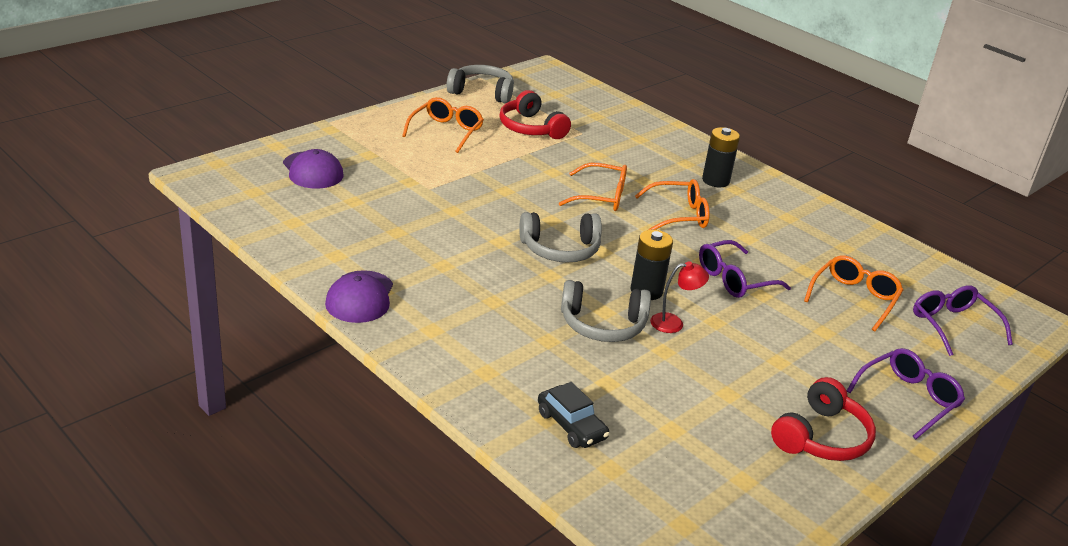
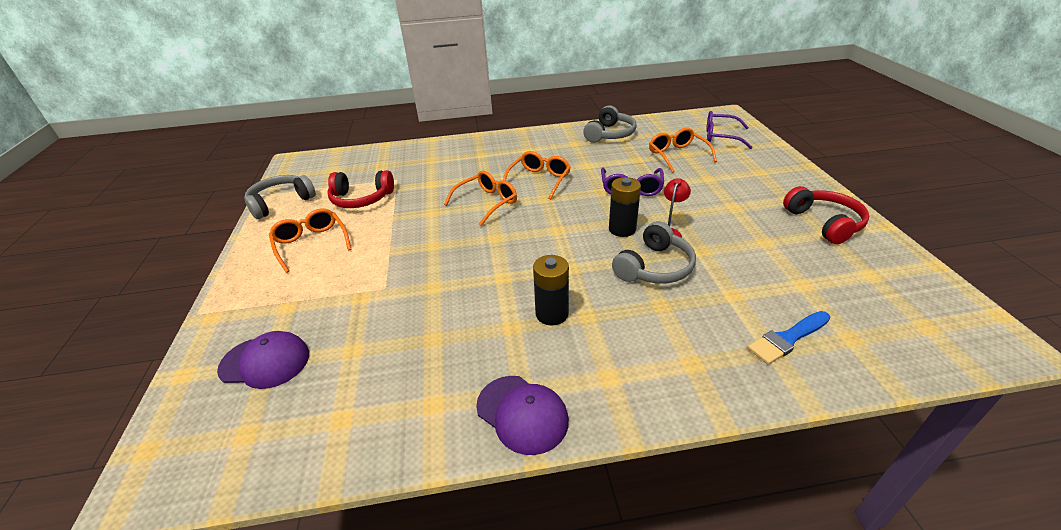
camera: 50 degrees left, 5 degrees up
(560, 249) = (539, 249): grey headphones -> grey headphones (610, 134)
(571, 425) = (787, 339): black car -> blue brush
(715, 180) = (512, 151): black battery -> black battery (552, 314)
(908, 398) = (789, 177): purple glasses -> none

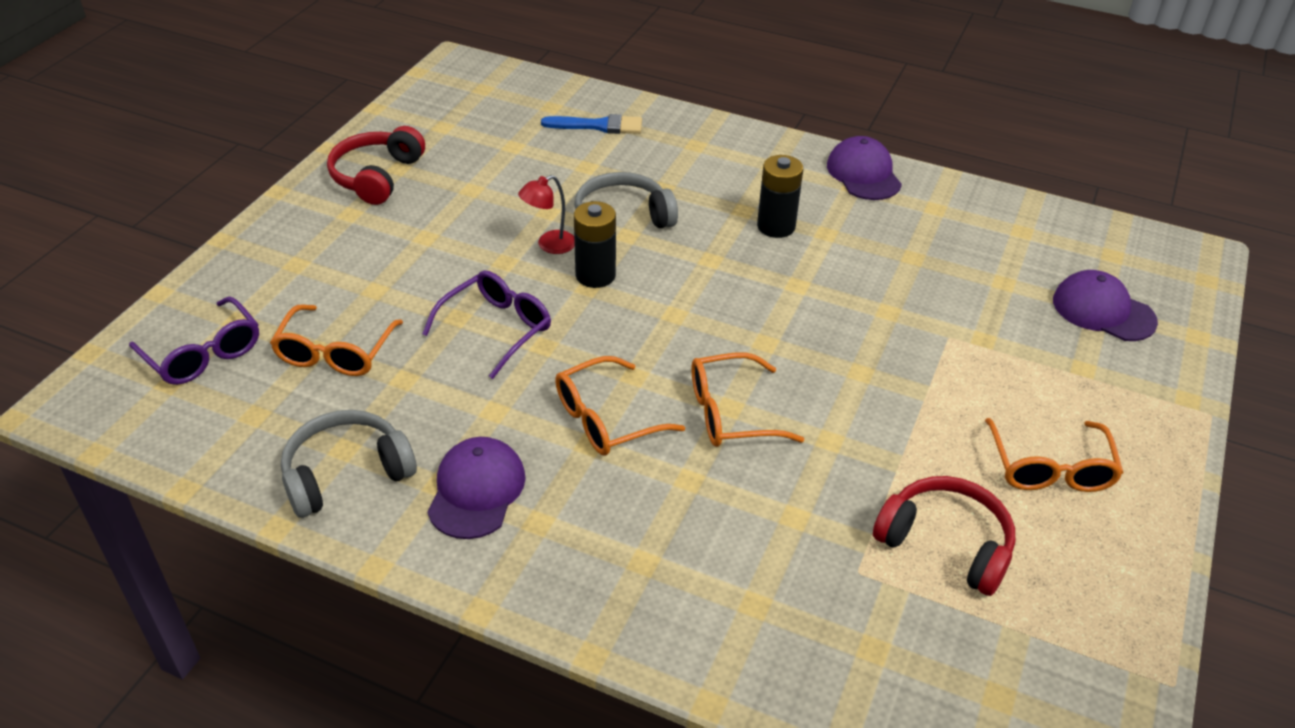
camera: 150 degrees left, 5 degrees up
(281, 203) = (1117, 623): grey headphones -> none
(560, 147) = (476, 490): none -> purple cap

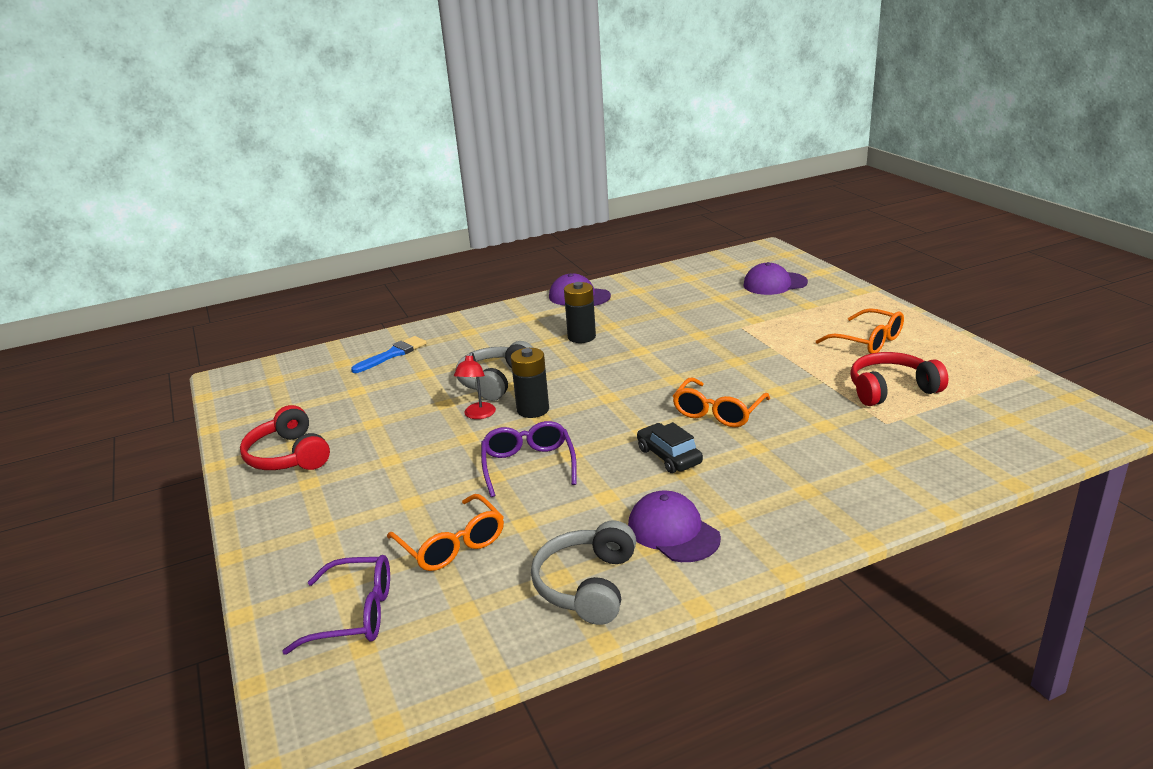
camera: 45 degrees left, 15 degrees down
(605, 419) = (669, 456): orange glasses -> black car

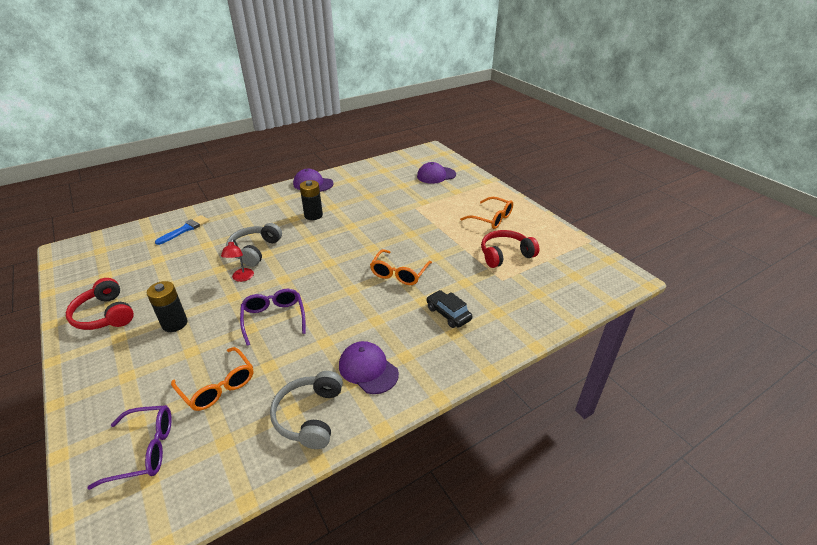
camera: 10 degrees left, 10 degrees up
(533, 410) = (279, 273): black battery -> black battery (175, 323)
(669, 456) = (367, 309): black car -> black car (448, 314)

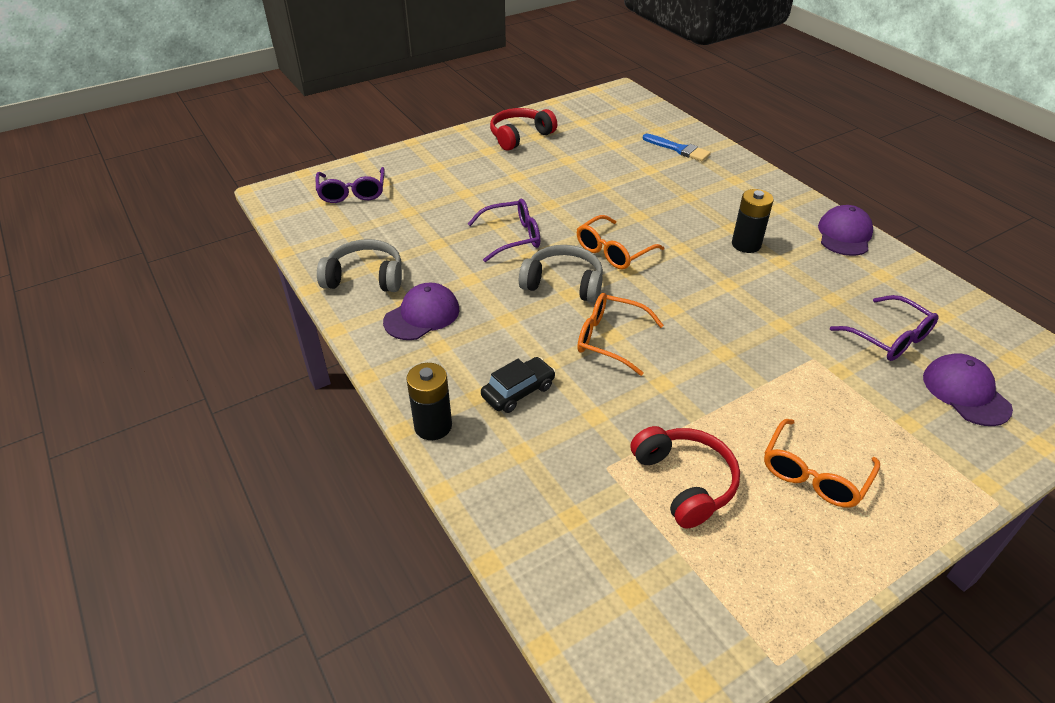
camera: 90 degrees right, 5 degrees up
(175, 323) = (505, 176): black battery -> black battery (433, 426)
(218, 386) = (415, 217): orange glasses -> orange glasses (613, 251)
(241, 278) = (585, 204): red lamp -> none
(254, 250) = (643, 205): grey headphones -> grey headphones (563, 283)
(400, 186) = (889, 338): none -> purple glasses

